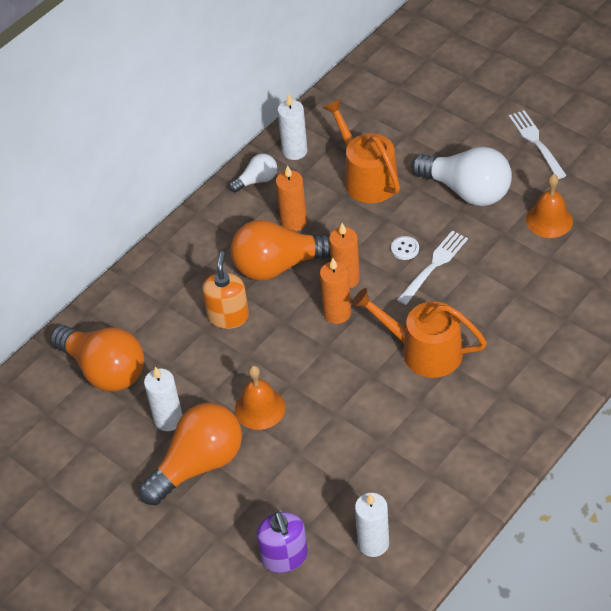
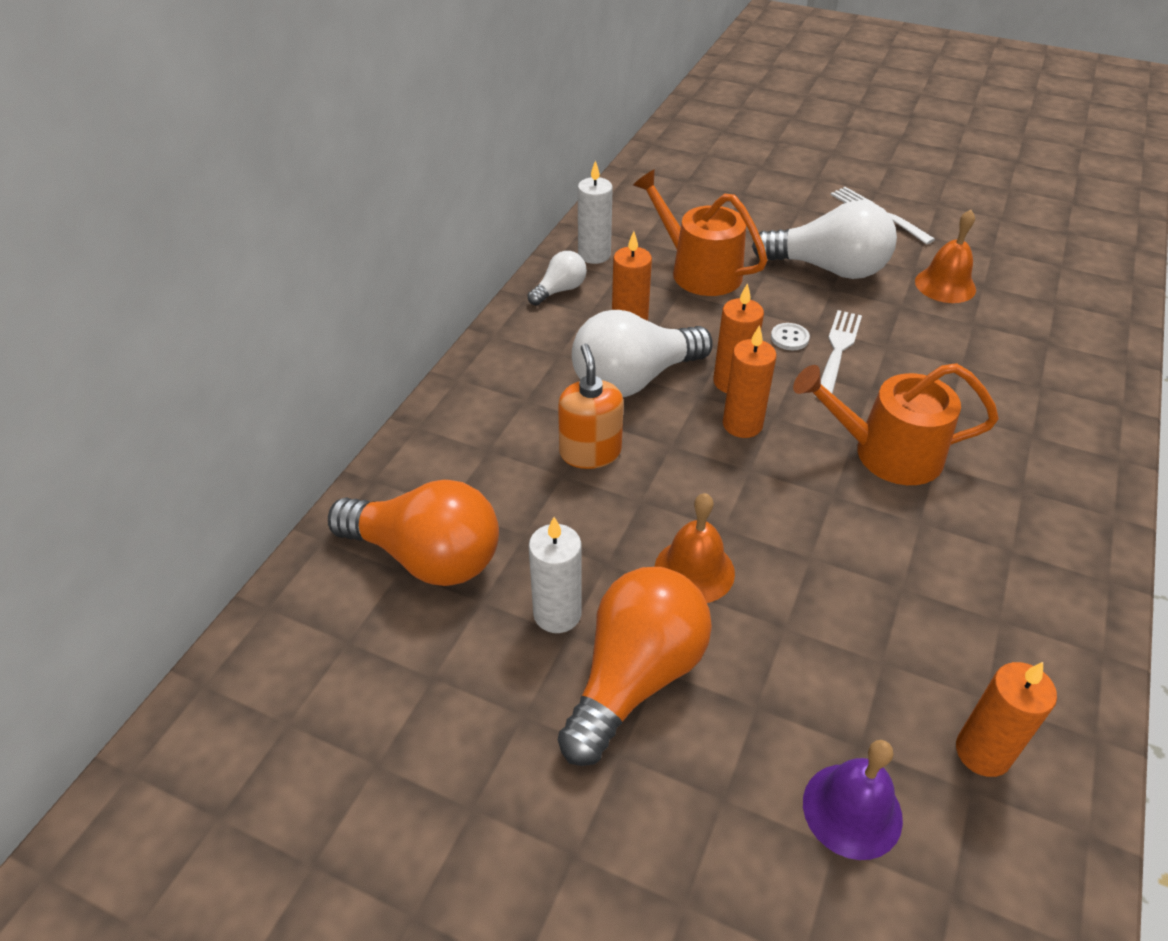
camera: 20 degrees left, 5 degrees down
(279, 265) = (634, 379): orange light bulb -> white light bulb
(284, 557) = (852, 810): purple soap dispenser -> purple bell
(373, 543) = (982, 752): white candle -> orange candle

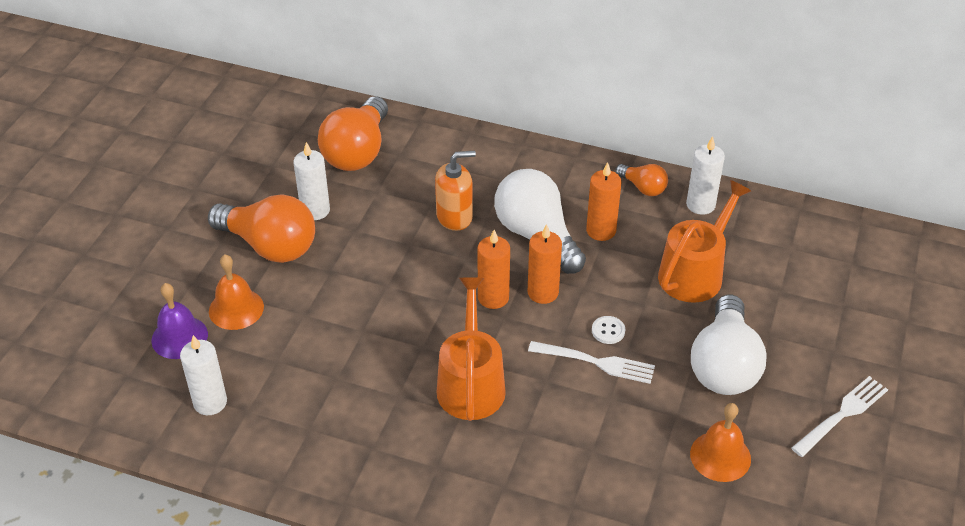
camera: 85 degrees right, 0 degrees up
(560, 290) = (643, 188): white light bulb -> orange light bulb
(694, 570) = (349, 271): orange bell -> orange bell (236, 309)
(982, 752) = (210, 402): orange candle -> white candle

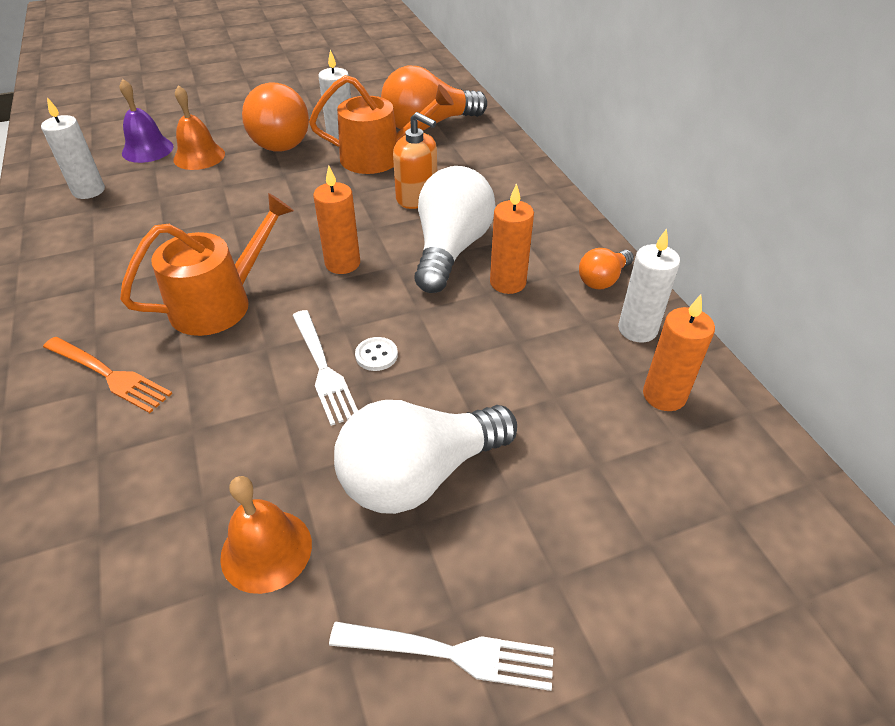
camera: 50 degrees right, 0 degrees up
(494, 474) = (109, 375): none -> orange fork
(543, 292) = (382, 288): orange candle -> orange candle (664, 395)
(643, 188) = (603, 279): orange light bulb -> orange light bulb turned 45 degrees clockwise
(694, 273) = (533, 376): orange watering can -> orange watering can (379, 157)

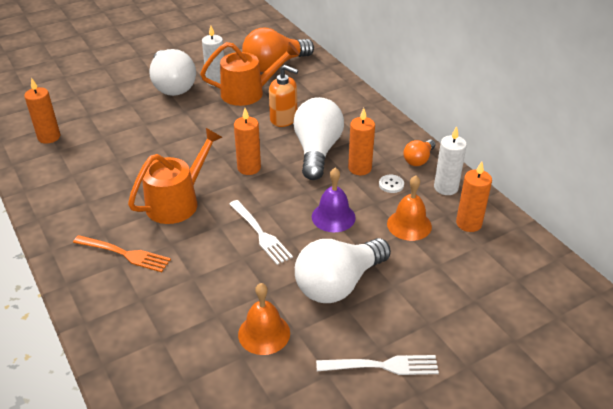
camera: 10 degrees left, 5 degrees down
(89, 191) = (49, 137): white candle -> orange candle
(147, 149) = (77, 103): purple bell -> purple bell (333, 217)
(199, 156) = (118, 104): orange bell -> orange bell (409, 225)
(280, 139) = (172, 86): orange light bulb -> white light bulb
(376, 355) = (291, 221): white button -> white button (391, 184)

